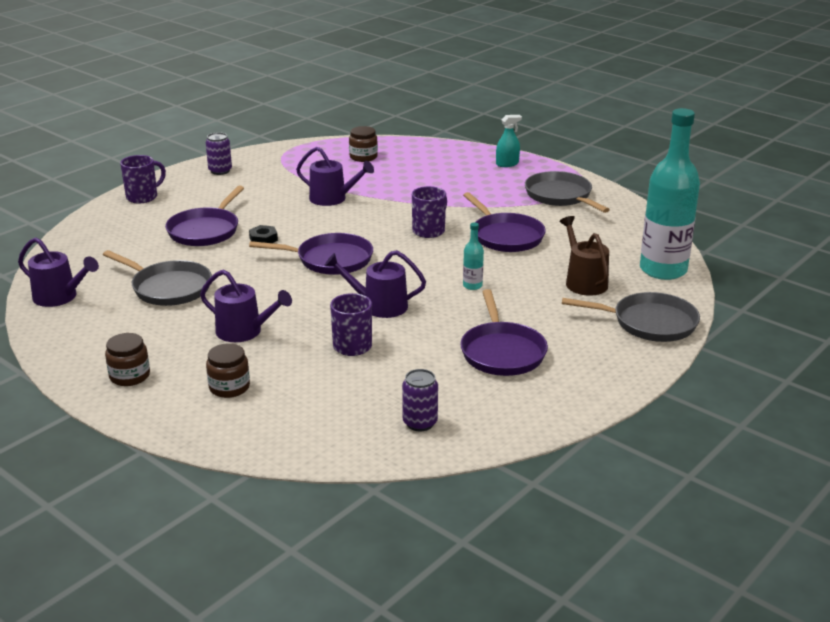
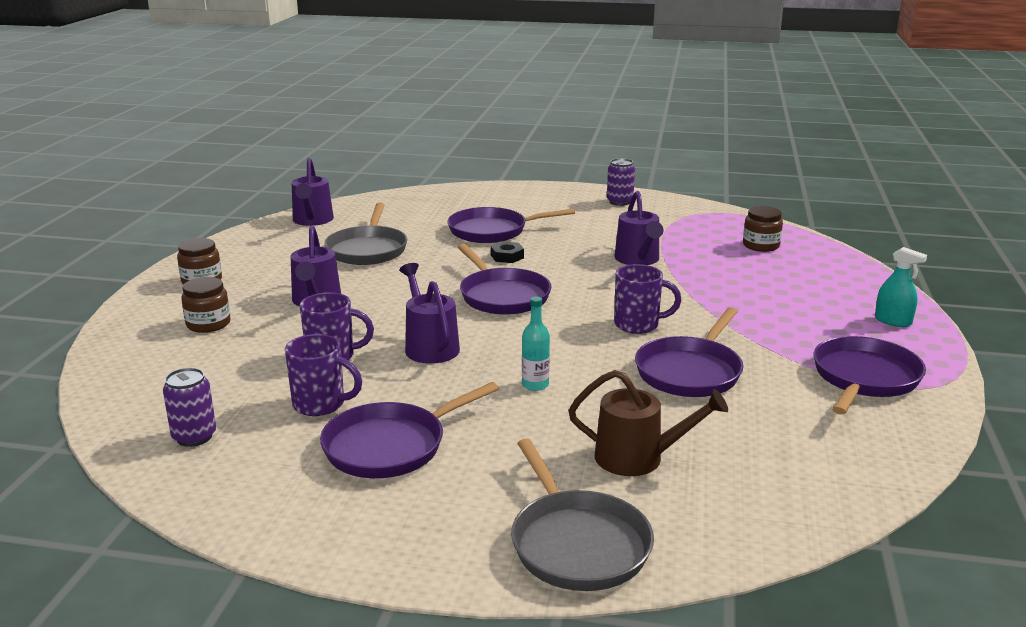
camera: 60 degrees right, 5 degrees down
(143, 197) = (523, 193): purple mug -> purple mug (321, 404)
(560, 196) = (864, 378): grey pan -> purple pan
(584, 282) = (638, 458): brown watering can -> brown watering can turned 60 degrees clockwise
(663, 270) = (759, 517): turquoise bottle -> none

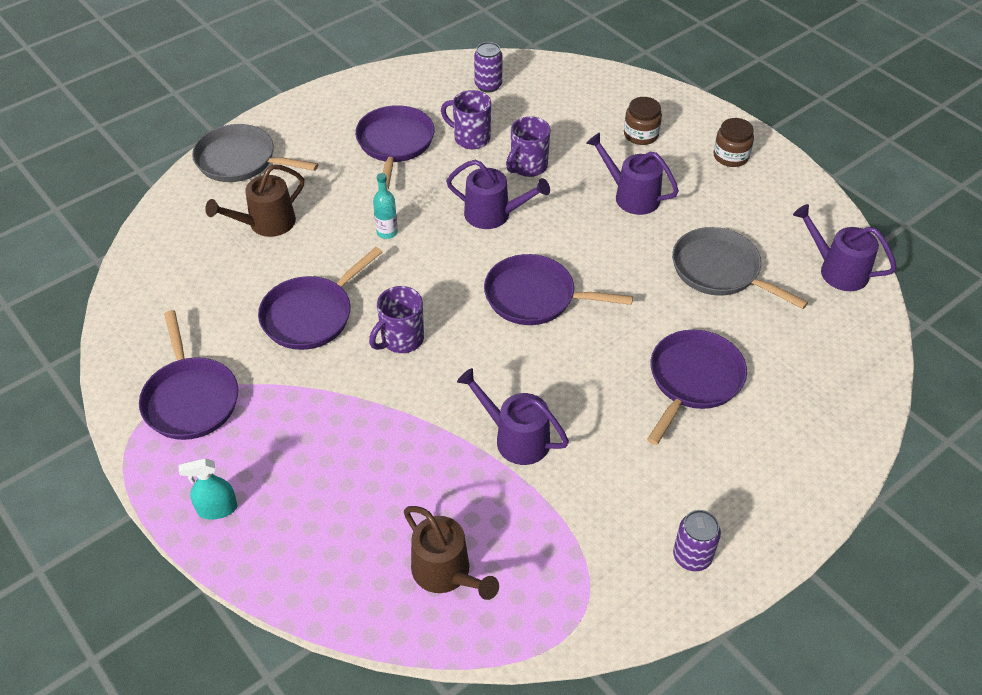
camera: 130 degrees right, 25 degrees up
(321, 404) = (470, 138): purple mug -> purple mug turned 60 degrees clockwise
(507, 256) = (615, 350): black nut -> none
(690, 372) = (311, 315): purple pan -> purple pan turned 120 degrees counterclockwise
(761, 246) = (446, 572): brown jar -> brown watering can

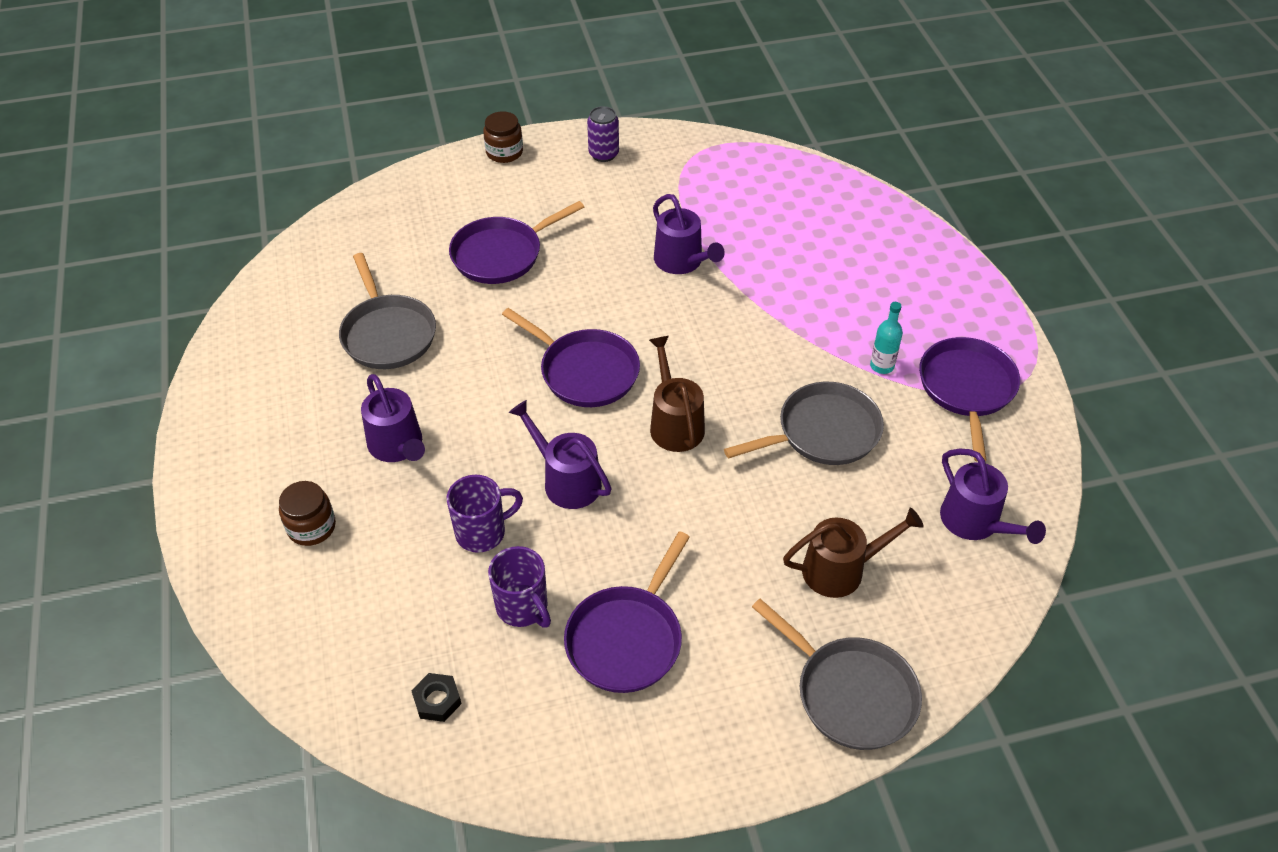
camera: 155 degrees left, 0 degrees up
(217, 509) = (955, 292): turquoise spray bottle -> none
(311, 315) = (823, 432): purple pan -> grey pan
(387, 232) = (700, 503): turquoise bottle -> turquoise bottle (882, 366)
(401, 340) = (741, 375): purple mug -> none
(446, 572) = (786, 198): brown watering can -> brown watering can (675, 423)
(488, 85) = (437, 700): purple can -> black nut
(731, 156) = (242, 455): brown jar -> brown jar (504, 152)
(838, 270) = (281, 296): purple watering can -> purple watering can (975, 522)

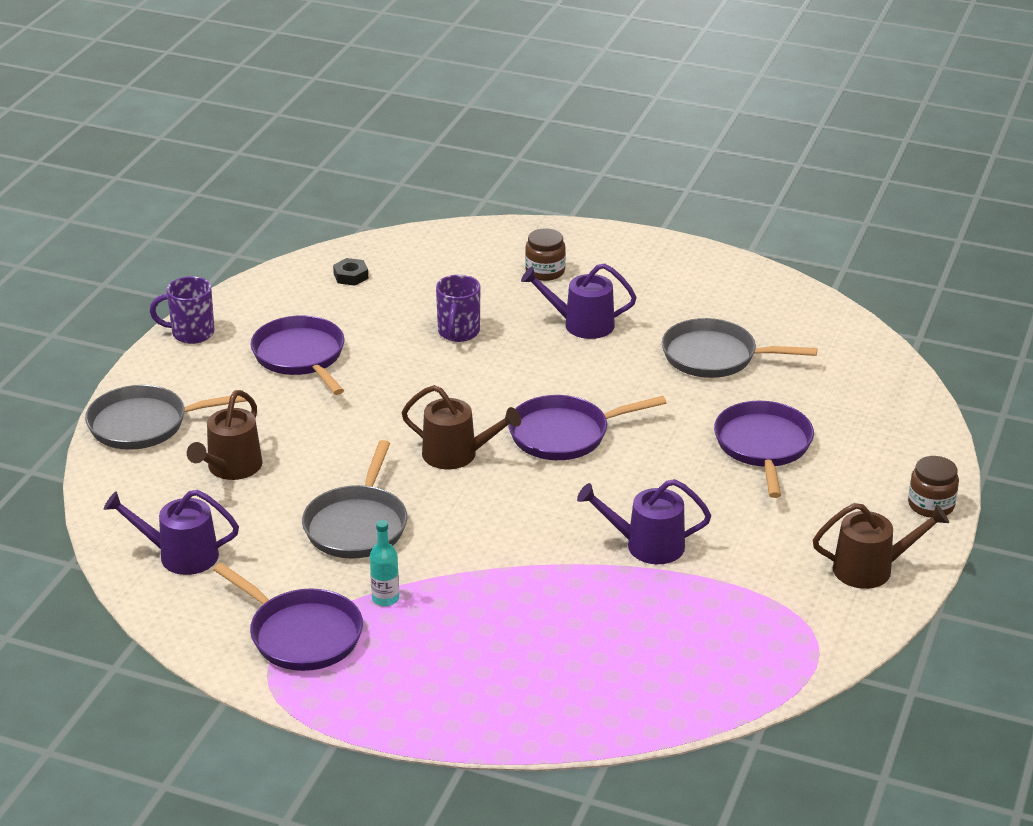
camera: 125 degrees right, 15 degrees down
(523, 607) = (376, 327): purple mug -> purple mug (191, 333)
(566, 481) = (461, 383): purple watering can -> none
(603, 154) = (870, 569): purple can -> brown watering can

